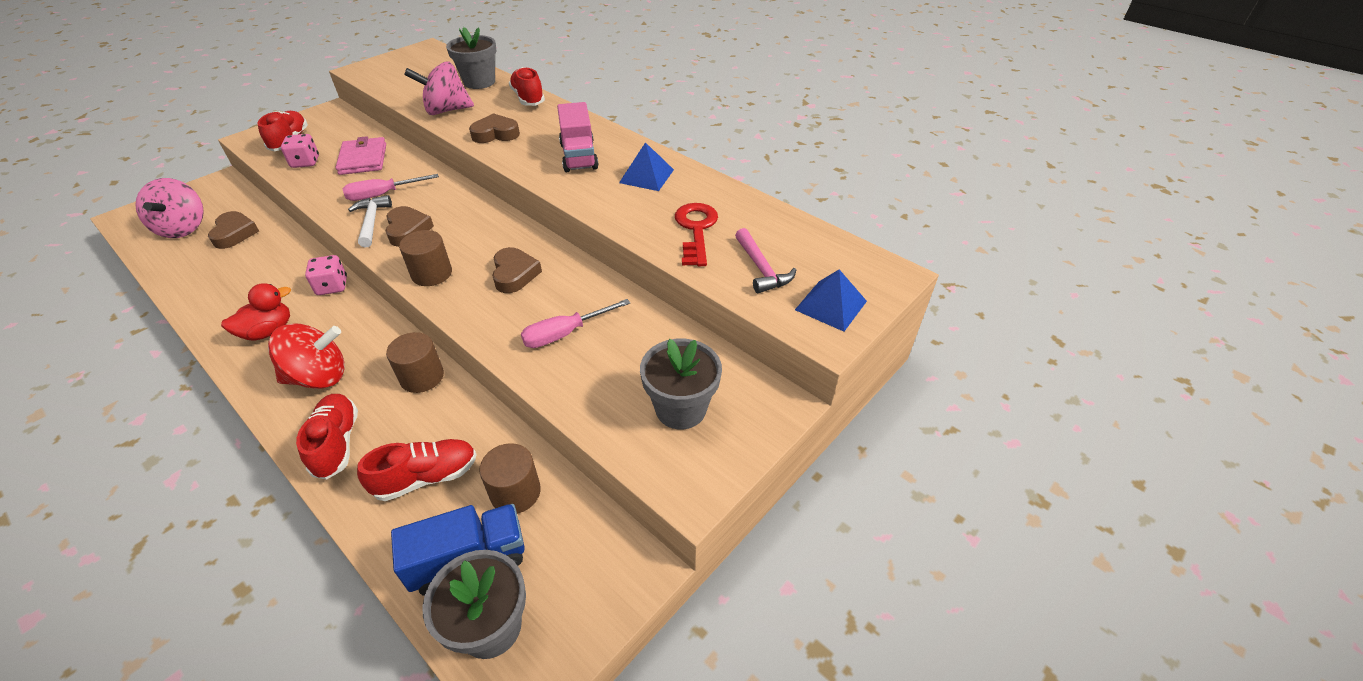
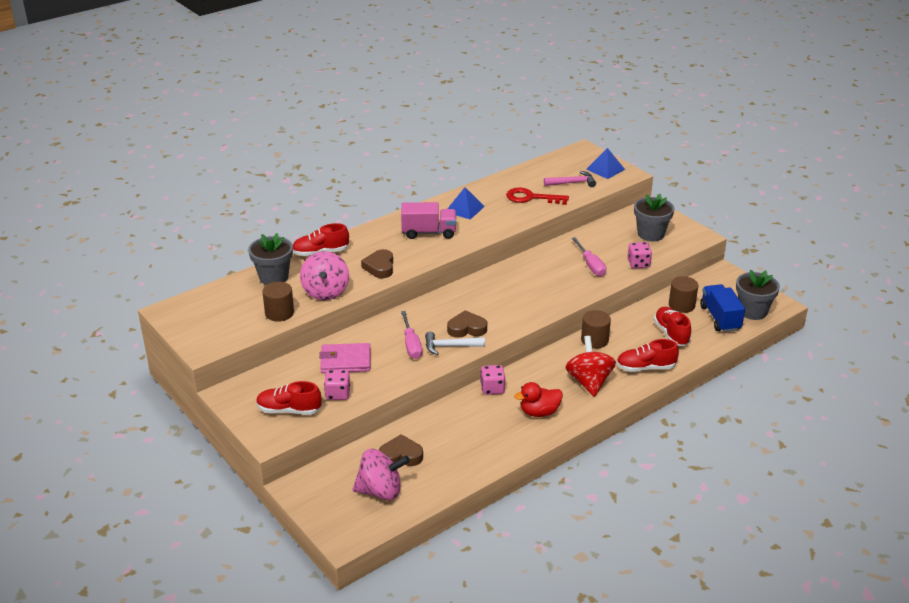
camera: 80 degrees left, 10 degrees down
(268, 331) = (539, 412): red duck -> red duck turned 75 degrees counterclockwise
(432, 274) = (523, 315): brown cylinder -> brown cylinder (279, 313)
(514, 274) = (530, 282): brown heart -> none
(574, 394) = (638, 264): none -> pink dice

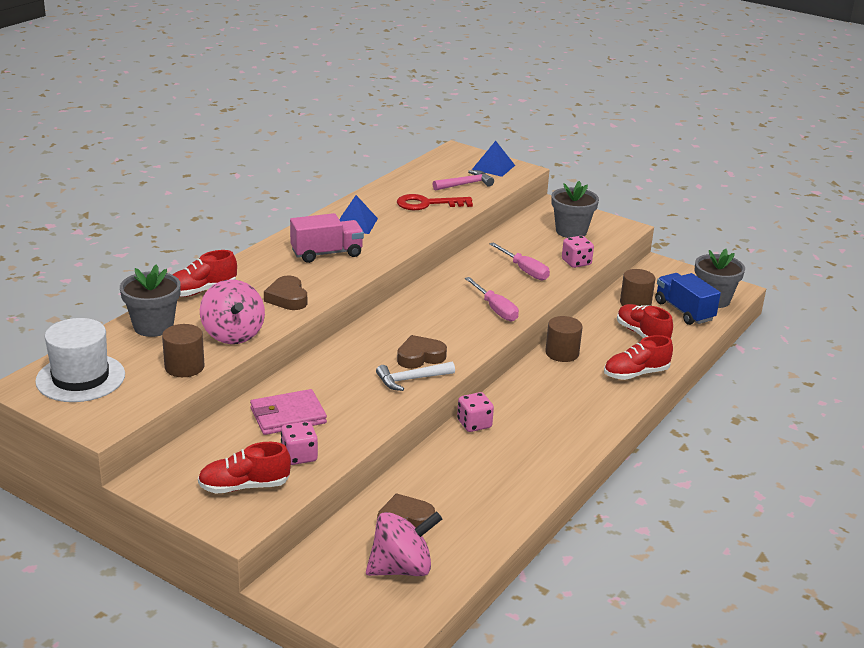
camera: 20 degrees left, 5 degrees down
(206, 310) = (80, 378): none -> white hat
(411, 344) = (362, 384): pink screwdriver -> pink screwdriver (495, 309)
(539, 412) = (544, 441): red duck -> none
(589, 382) = (582, 399): red spinning top -> none

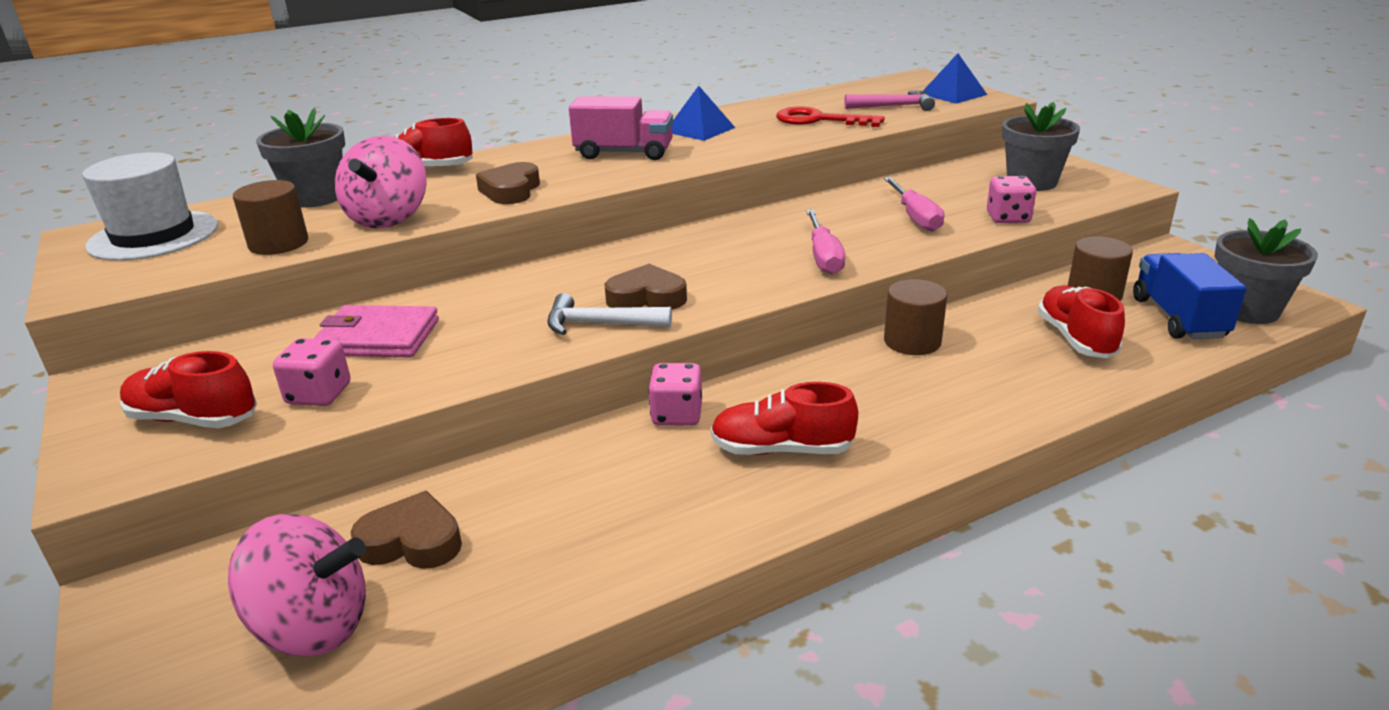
camera: 30 degrees right, 0 degrees up
(636, 374) = (1021, 395): red shoe -> red shoe (782, 449)

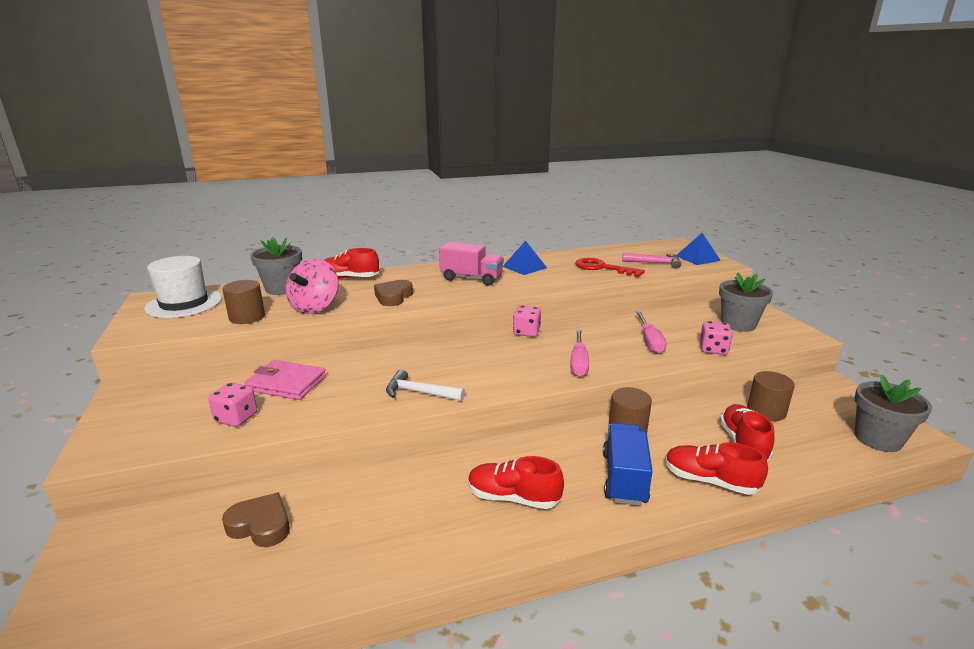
camera: 10 degrees right, 5 degrees down
(194, 419) = (161, 424): red shoe -> red shoe (710, 481)
(313, 627) = (179, 577): pink spinning top -> none
(647, 297) = (455, 377): brown heart -> none
(677, 415) = (455, 460): pink dice -> pink dice (526, 332)
(1178, 318) = (823, 438): blue truck -> blue truck (624, 478)

